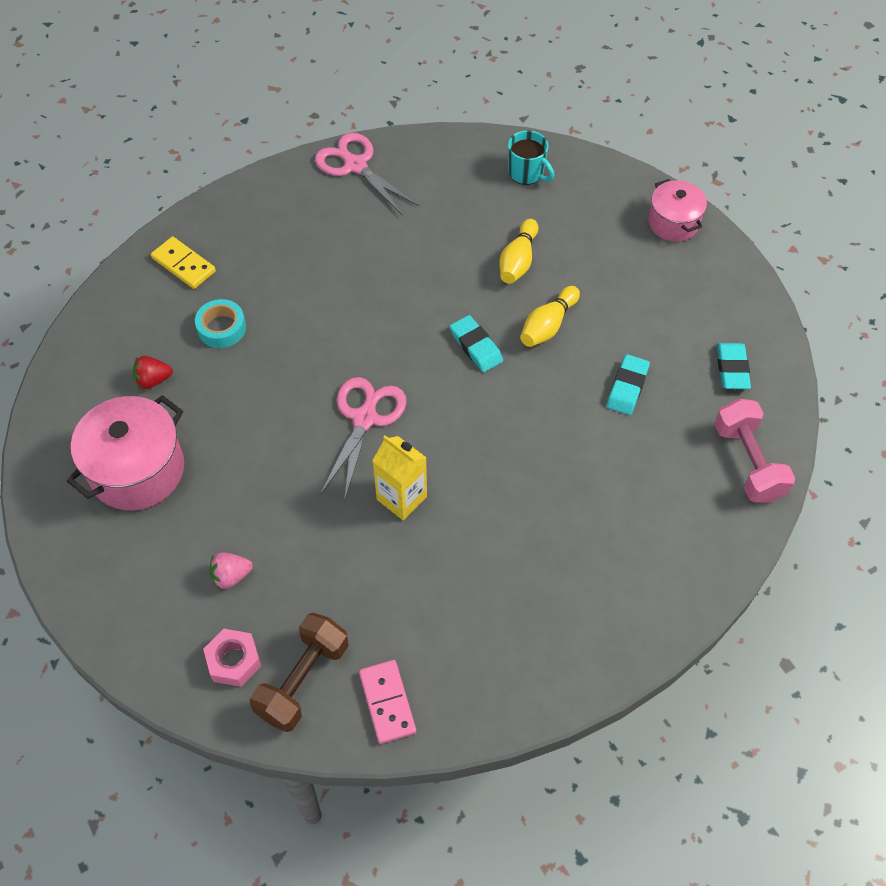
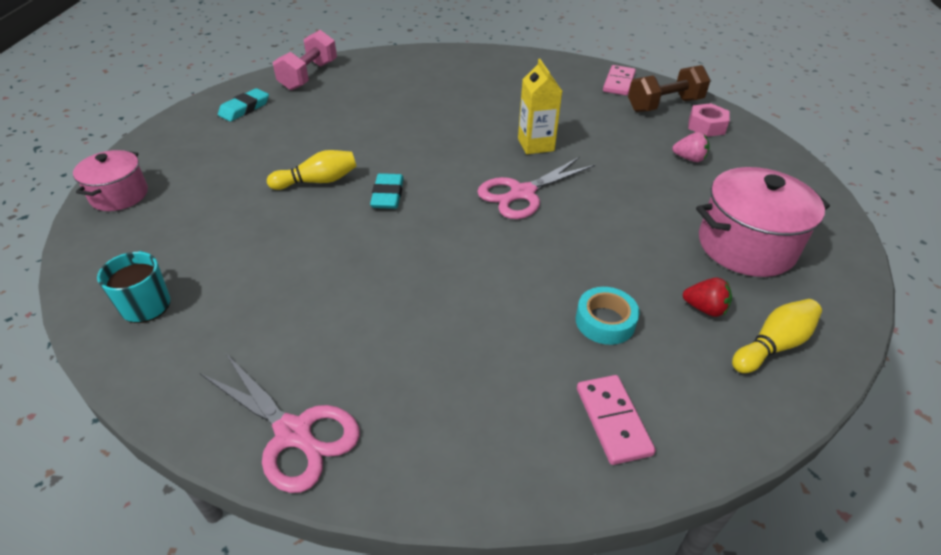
camera: 145 degrees left, 15 degrees down
(184, 265) = (613, 421): yellow domino -> pink domino
(355, 165) = (294, 434): pink scissors -> pink scissors turned 45 degrees counterclockwise
(518, 261) = (273, 233): yellow bowling pin -> yellow bowling pin (773, 345)
(627, 387) = (319, 128): turquoise eraser -> none

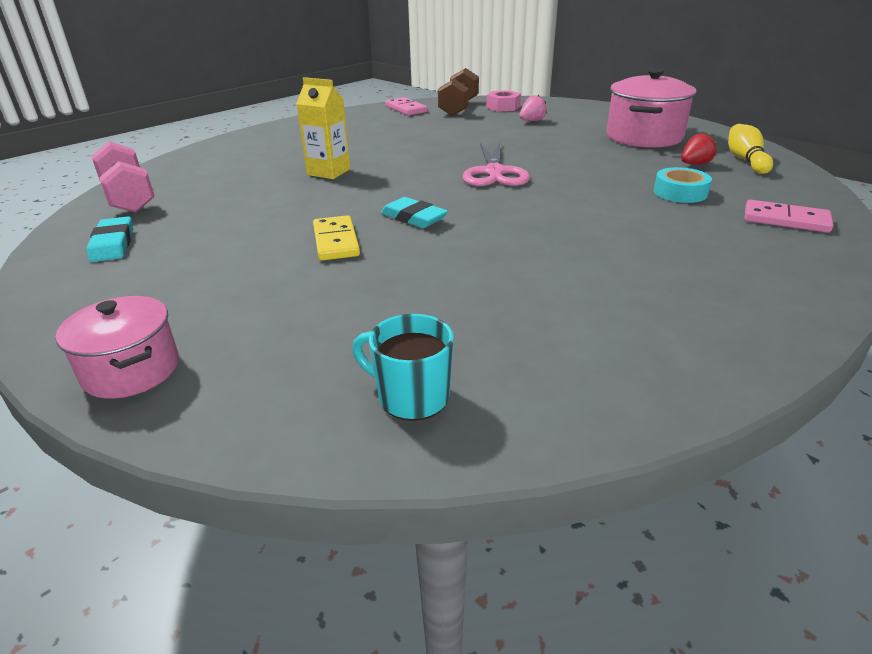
camera: 50 degrees left, 10 degrees down
(294, 434) = (718, 348): pink scissors -> none
(318, 181) = (335, 241): yellow bowling pin -> yellow domino
(535, 145) = (438, 151): yellow carton -> yellow carton (328, 172)

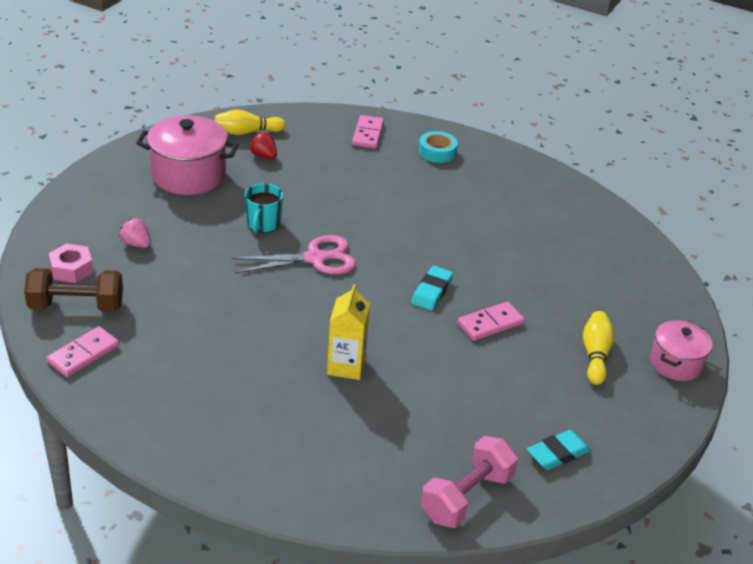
camera: 110 degrees left, 5 degrees up
(220, 300) = (595, 355): none -> yellow bowling pin
(335, 241) = (490, 323): yellow domino -> pink domino
(411, 396) = (628, 261): turquoise mug -> turquoise mug (263, 224)
(680, 192) = (332, 168): turquoise tape -> turquoise tape (437, 152)

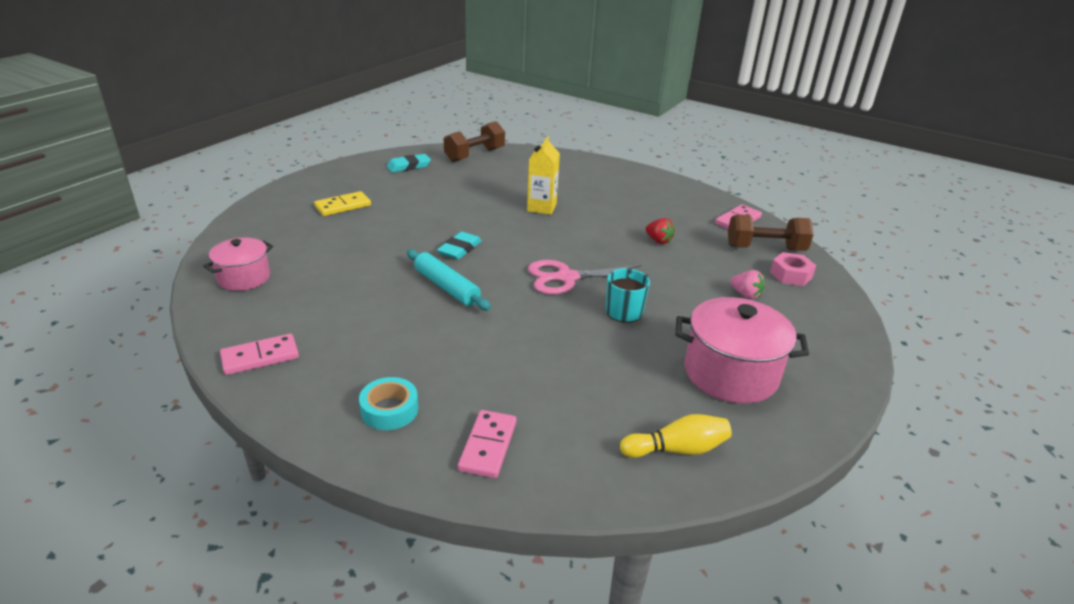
camera: 175 degrees left, 5 degrees down
(264, 156) = (642, 404): red strawberry -> red strawberry (658, 241)
(430, 245) = (446, 287): none -> turquoise rolling pin
(467, 497) = (475, 155): pink dumbbell -> brown dumbbell
(490, 323) = (417, 226): pink domino -> pink domino (260, 357)
(595, 355) = (343, 206): yellow bowling pin -> yellow domino
(676, 363) = (282, 199): pink pot -> pink pot (244, 278)

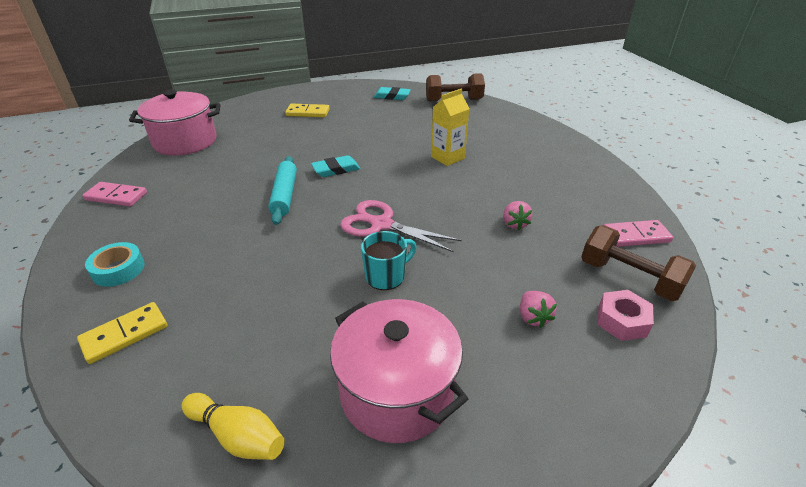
camera: 40 degrees right, 5 degrees up
(244, 278) = (185, 142): pink pot -> pink pot, size x1.63
(488, 446) = (125, 334): pink domino -> yellow domino
(658, 241) = (514, 224): red strawberry -> pink strawberry

